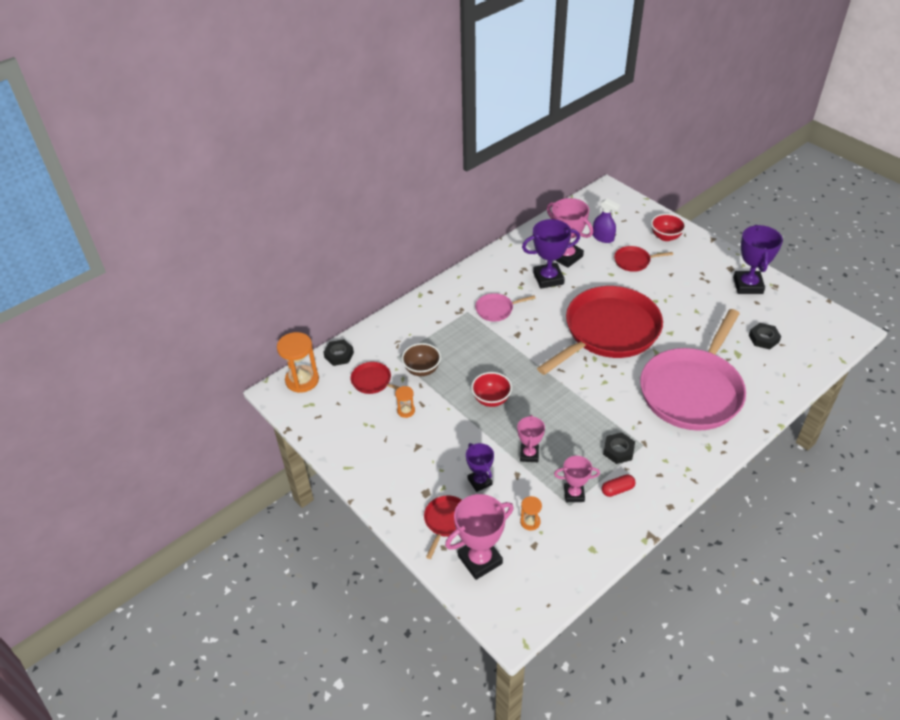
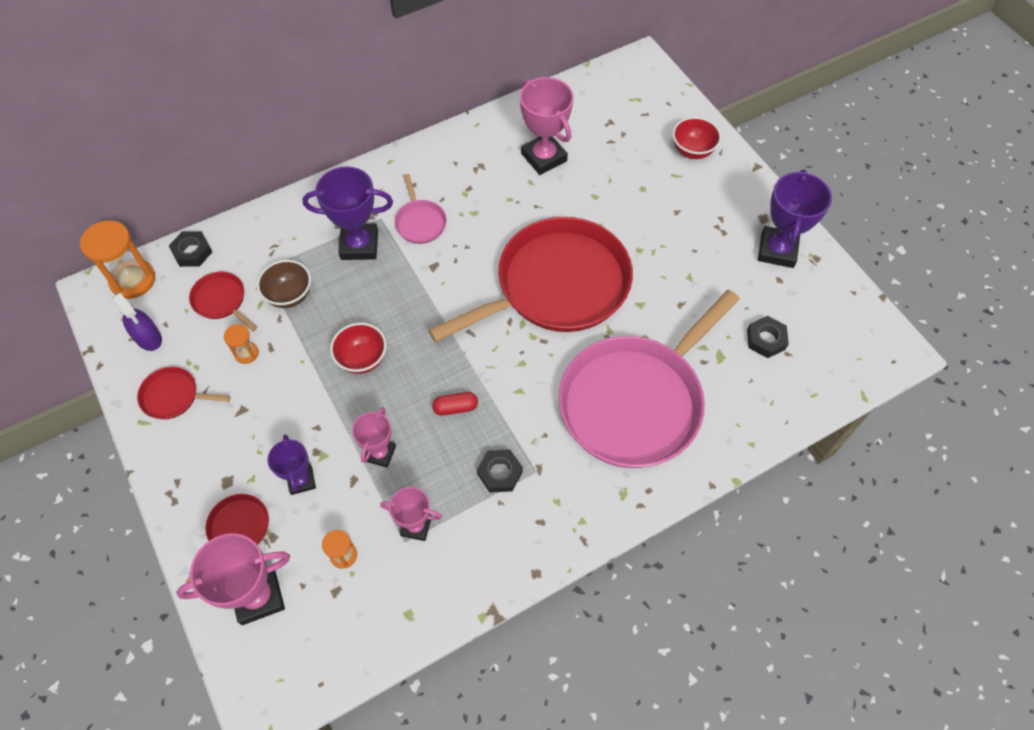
camera: 10 degrees right, 15 degrees up
(496, 309) = (420, 222): pink pan -> pink pan turned 105 degrees counterclockwise
(548, 278) = (507, 187): purple trophy -> purple trophy (359, 245)
(603, 237) = (605, 136): purple spray bottle -> purple spray bottle (148, 337)
(617, 489) = (476, 532): red capsule -> red capsule (455, 407)
(634, 261) = (634, 182): red pan -> red pan (173, 396)

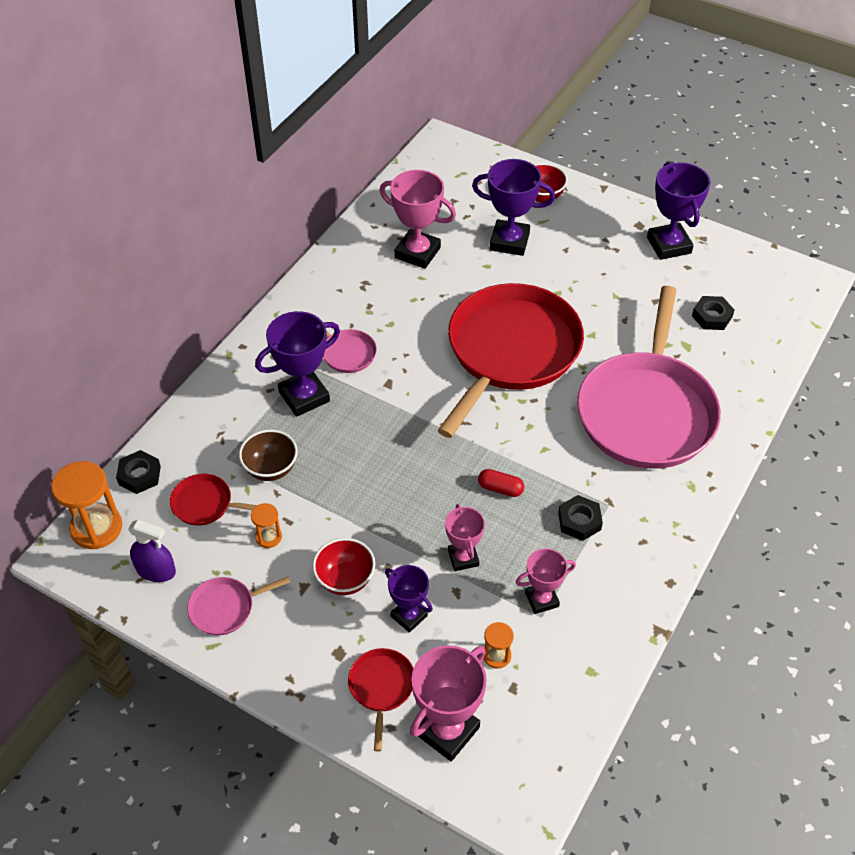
camera: 30 degrees left, 10 degrees down
(173, 396) = (225, 608): red pan -> pink pan
(362, 359) = (384, 489): red bowl -> red bowl (345, 579)
(455, 407) = (500, 488): red capsule -> red capsule turned 60 degrees clockwise
(631, 182) = (509, 241): none -> purple trophy

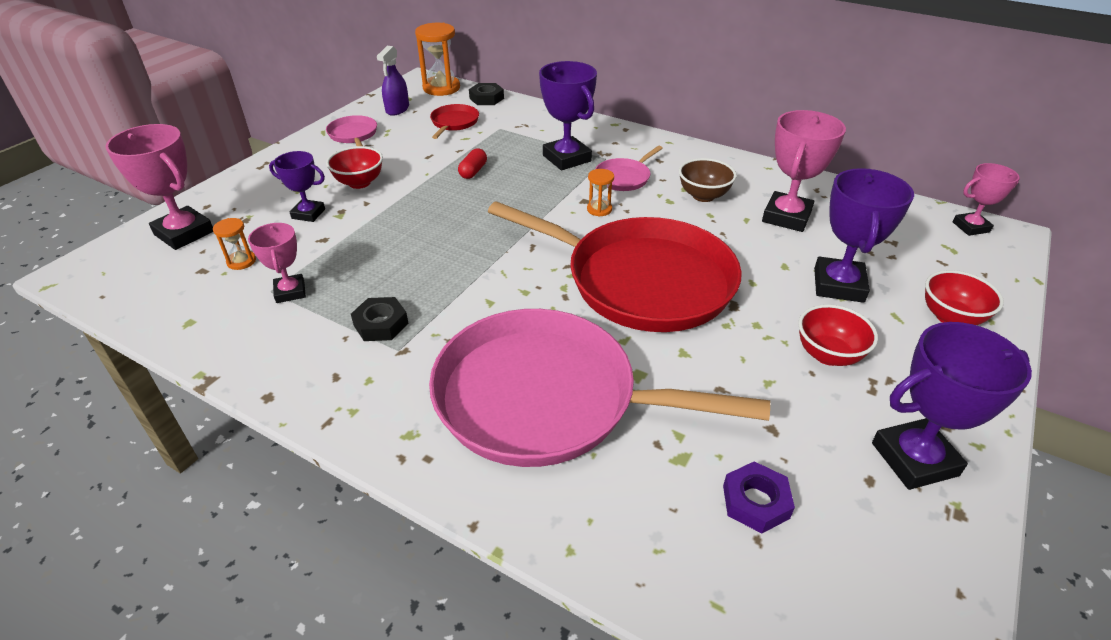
camera: 90 degrees right, 10 degrees down
(268, 537) = (414, 148): orange hourglass -> orange hourglass (599, 209)
(271, 469) = (485, 147): brown bowl -> brown bowl (703, 196)
(381, 687) = (245, 201): red pan -> none
(409, 616) = (308, 214): purple trophy -> purple trophy turned 60 degrees clockwise
(463, 558) = (359, 243): pink trophy -> pink trophy (970, 227)
(500, 488) = (439, 268): red capsule -> red capsule (473, 171)
(585, 262) = (828, 355): none -> red bowl
(712, 316) = (755, 502): black nut -> purple nut

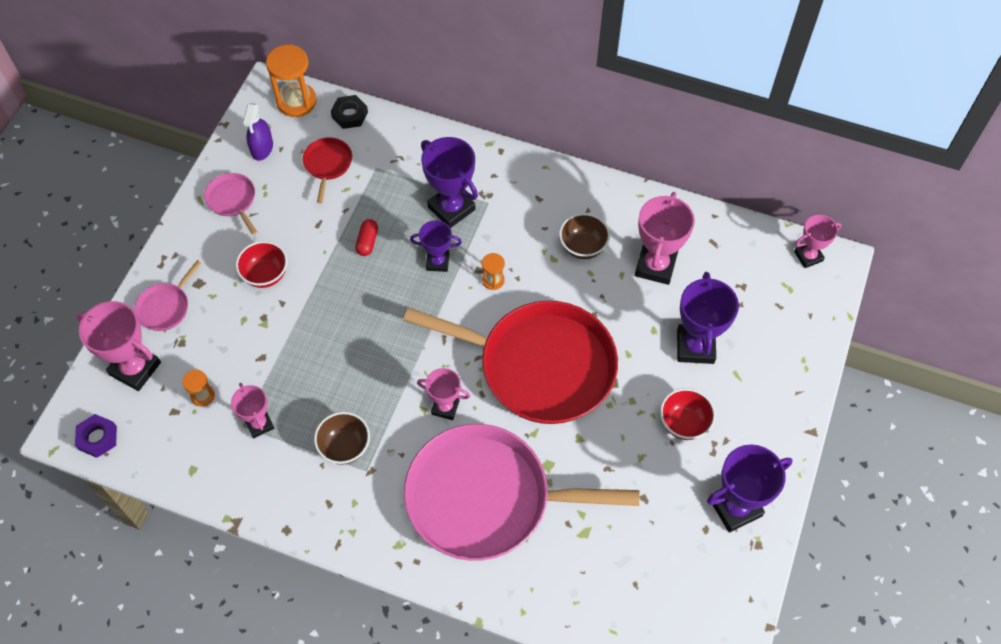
camera: 10 degrees left, 20 degrees up
(308, 214) = (235, 326): purple trophy -> purple trophy (437, 262)
(381, 324) = (345, 447): black nut -> brown bowl
(517, 303) = (445, 407): none -> pink trophy
(624, 177) = (509, 230): pink pan -> pink pan (165, 307)
(755, 502) = (633, 558): purple nut -> purple nut (97, 438)
(950, 317) = (776, 369): red bowl -> none

